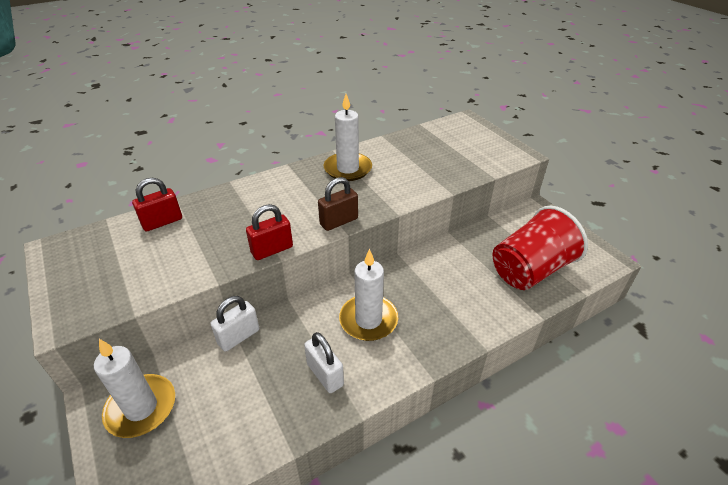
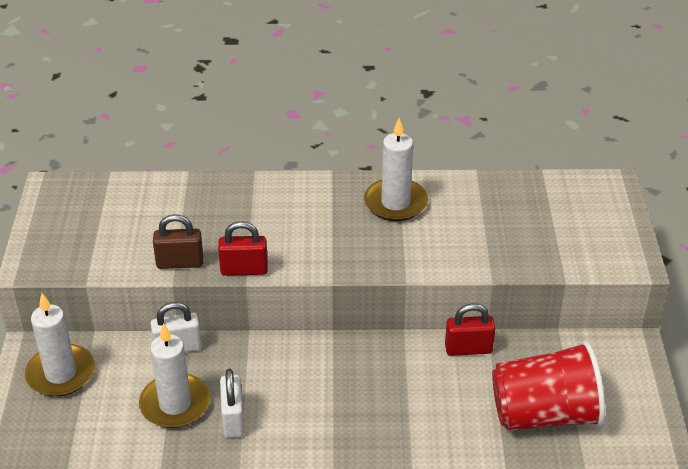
camera: 30 degrees right, 0 degrees up
(162, 222) = (160, 196): red padlock -> red padlock (468, 349)
(339, 221) = (334, 265): brown padlock -> brown padlock (180, 263)
(368, 320) = (314, 387): white candle -> white candle (175, 404)

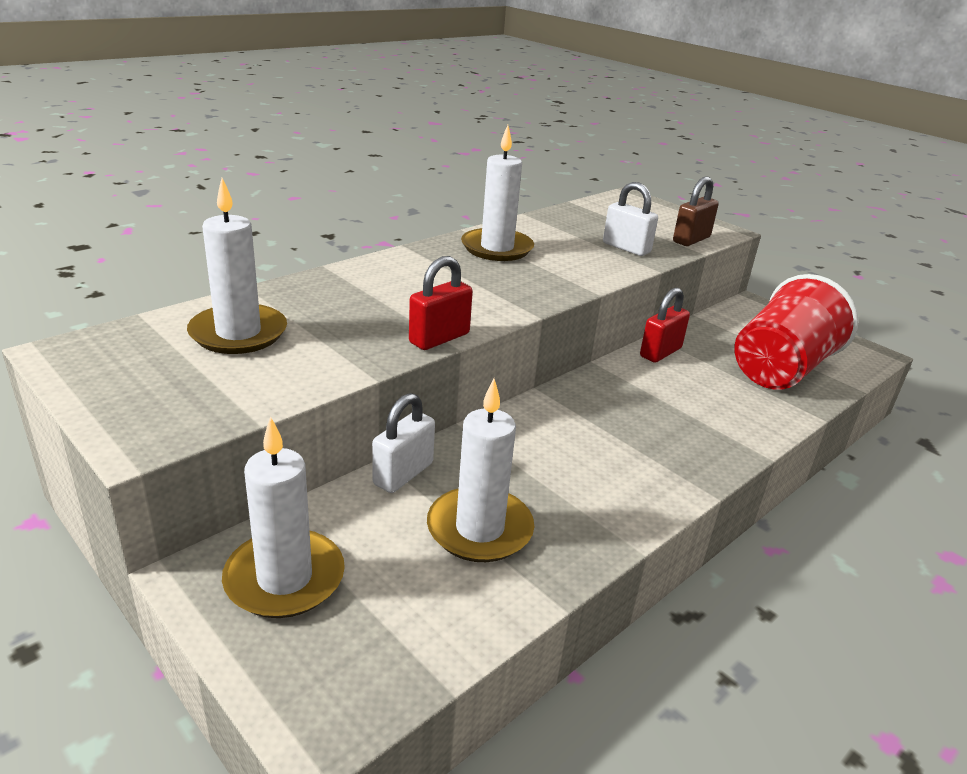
camera: 45 degrees left, 10 degrees down
(142, 212) = (238, 333): none -> white candle
(180, 263) = (357, 359): brown padlock -> brown padlock (691, 240)
(233, 419) = (562, 507): white padlock -> white padlock (626, 248)

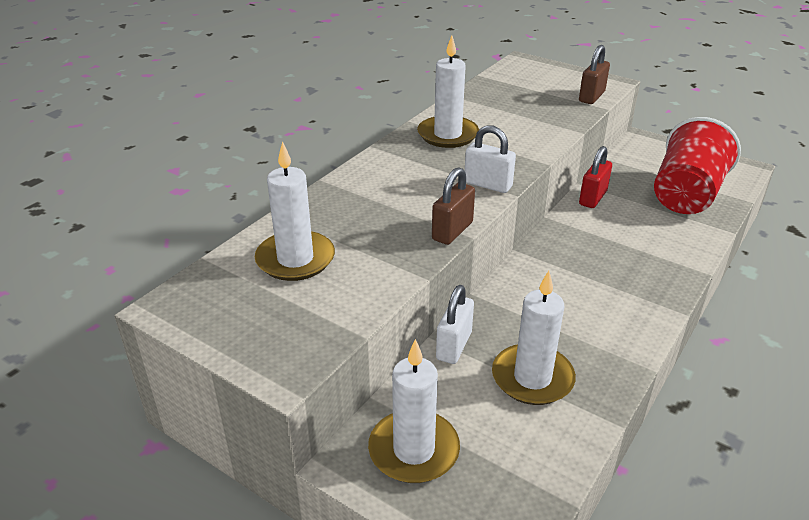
camera: 10 degrees left, 5 degrees up
(439, 338) = (452, 231): red padlock -> brown padlock
(626, 248) = (547, 115): white padlock -> white padlock (488, 184)

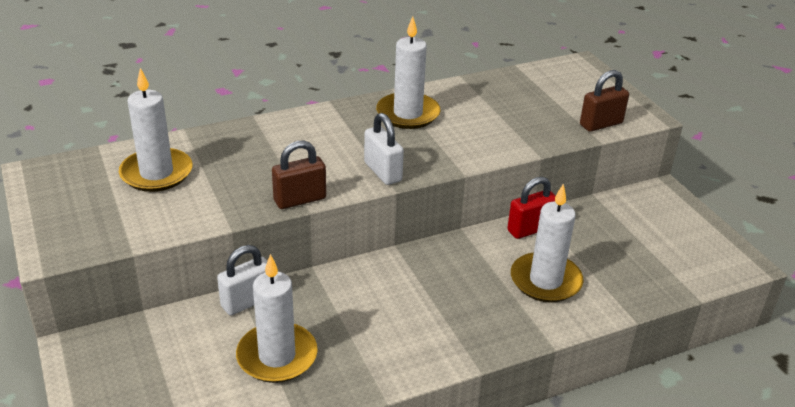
camera: 30 degrees right, 0 degrees up
(414, 450) = (128, 362): white candle -> white candle (545, 281)
(686, 195) = (633, 265): red cup -> none

